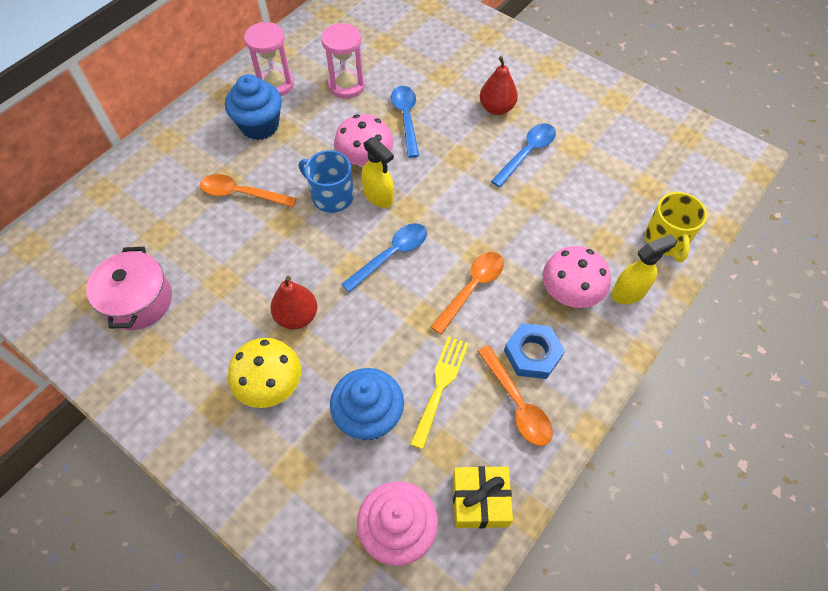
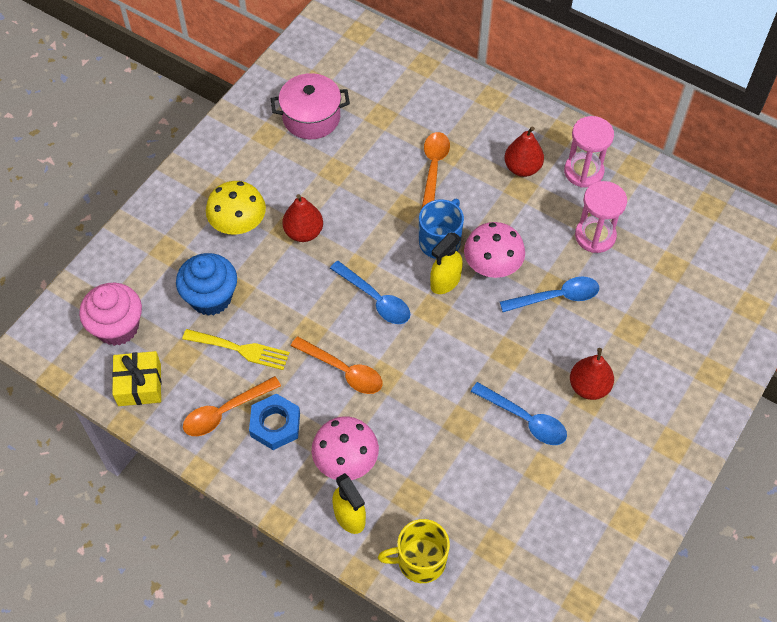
camera: 85 degrees right, 0 degrees up
(260, 126) = (522, 168): blue cupcake -> red pear

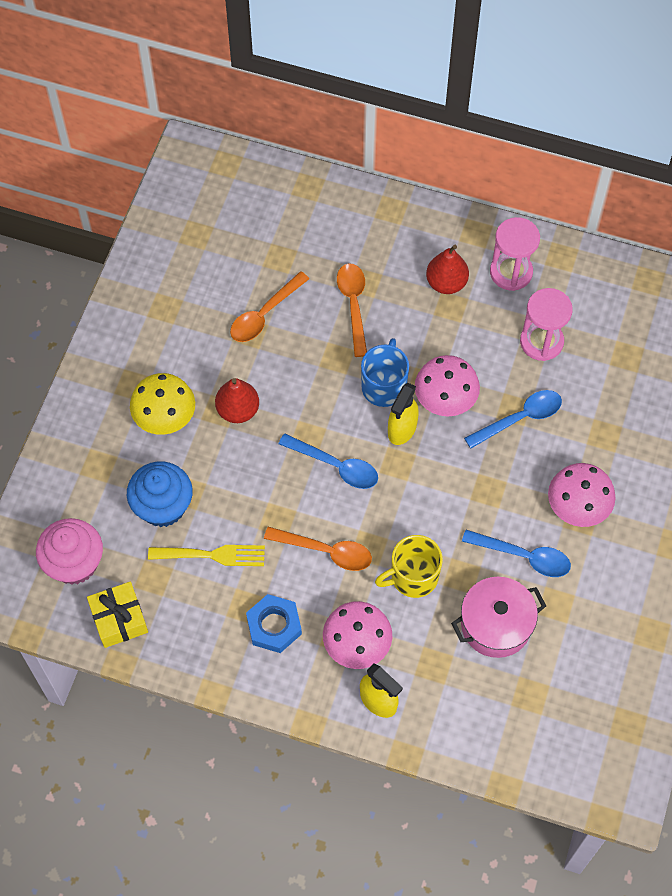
camera: 15 degrees left, 5 degrees up
(225, 412) = (218, 625): orange spoon -> orange spoon (264, 314)
(311, 117) = (205, 277): pink pot -> pink pot (496, 624)
(420, 560) = (461, 727): yellow mug -> yellow mug (413, 577)
(589, 387) = (578, 506): red pear -> pink mushroom

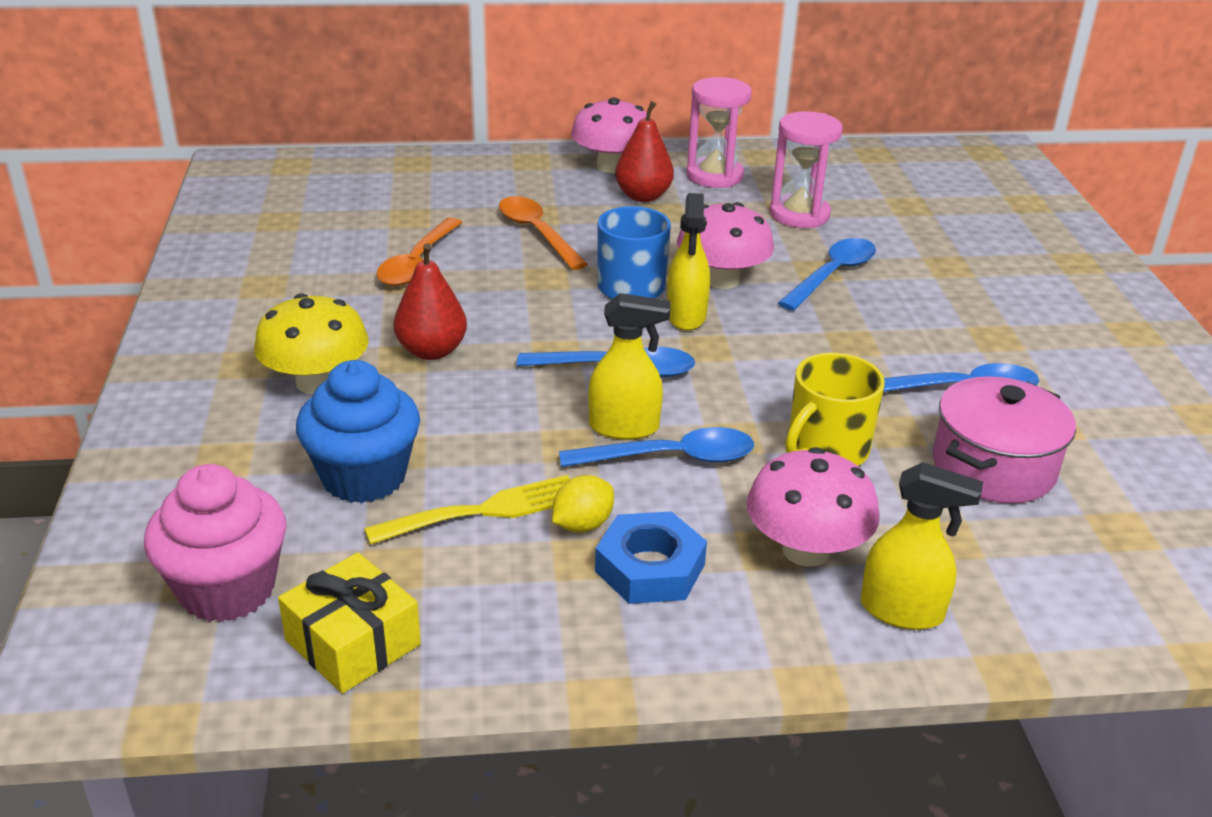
camera: 25 degrees left, 30 degrees down
(256, 583) = (582, 525): none -> yellow lemon
(314, 517) = (624, 427): none -> yellow spray bottle
(326, 551) = (671, 458): orange spoon -> blue spoon
(578, 506) = (981, 328): pink mushroom -> pink mushroom (611, 166)

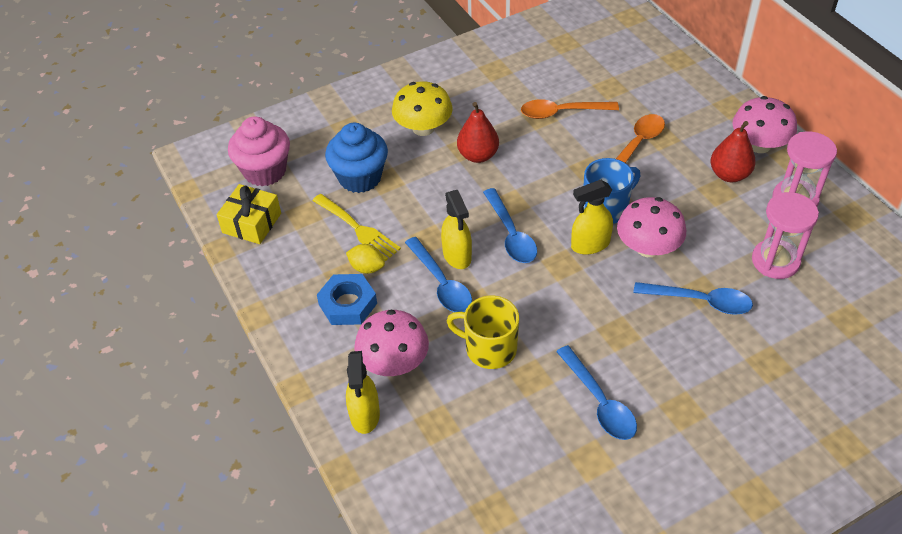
camera: 70 degrees right, 15 degrees up
(993, 467) = (521, 434): pink pot -> none

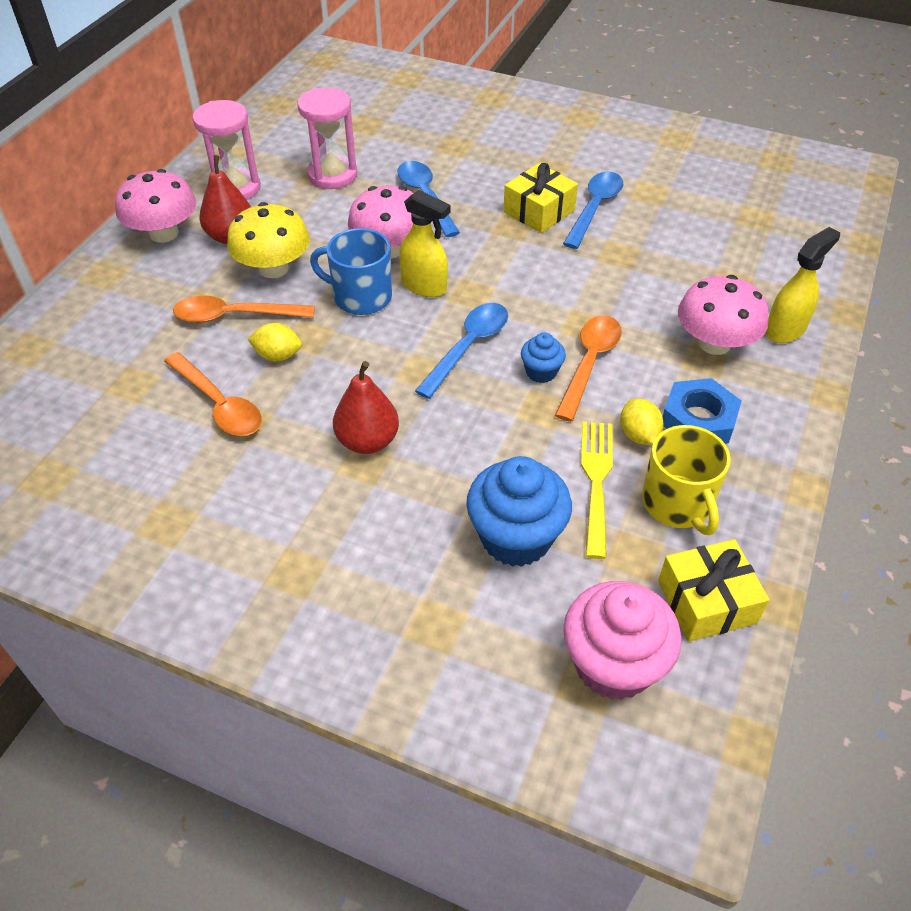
camera: 130 degrees left, 0 degrees up
(423, 128) = (362, 529): yellow mushroom -> yellow mushroom (273, 268)
(441, 283) = (589, 363): blue spoon -> orange spoon
(457, 256) = (541, 372): yellow spray bottle -> blue cupcake
(489, 349) = (622, 291): yellow mug -> yellow mug (677, 504)
(582, 149) = (278, 355): none -> yellow lemon
(625, 362) = (539, 211): none -> yellow gift

